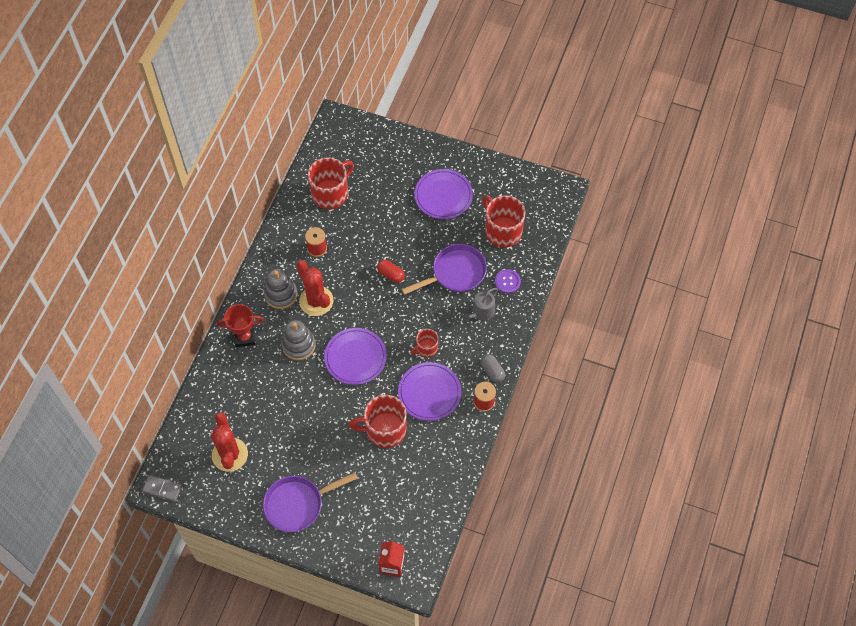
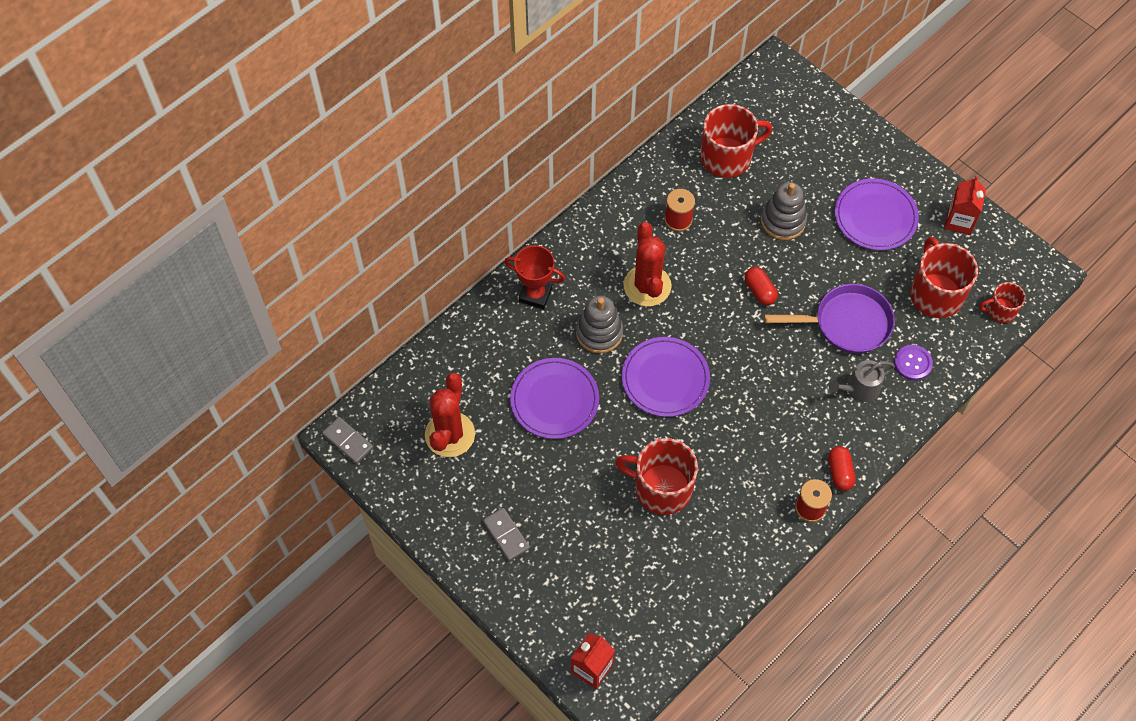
camera: 25 degrees right, 0 degrees up
(281, 294) = (605, 259): grey stacking toy -> grey stacking toy (783, 221)
(297, 504) = (506, 535): purple pan -> grey domino
(426, 348) = (764, 405): red mug -> red mug (1000, 310)
(429, 392) = (742, 465): purple plate -> purple plate (554, 400)
(492, 371) = (840, 472): grey capsule -> red capsule
(497, 177) = (959, 221): none -> red carton

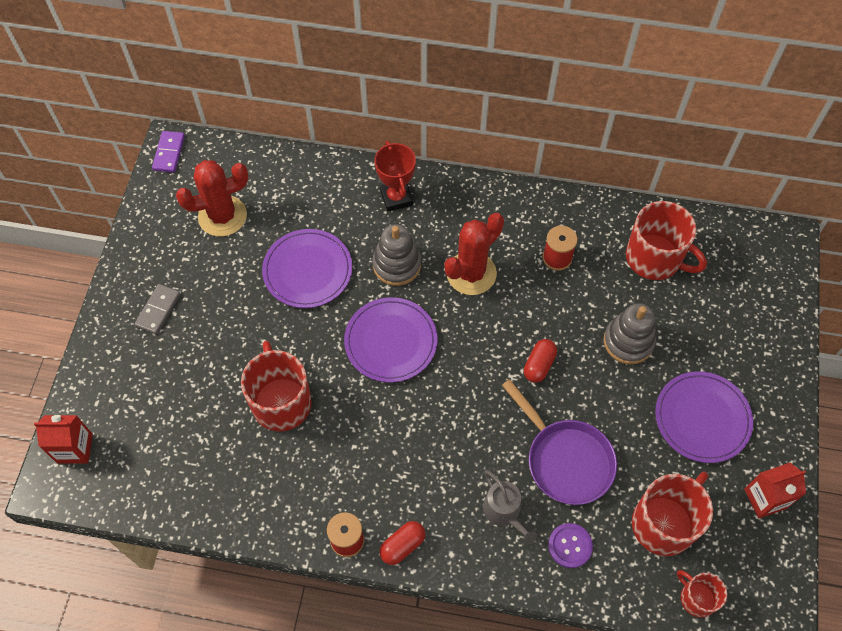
camera: 55 degrees right, 0 degrees up
(348, 441) = (169, 153): grey domino -> purple domino
(859, 389) = (504, 512): grey watering can -> grey watering can turned 150 degrees counterclockwise

